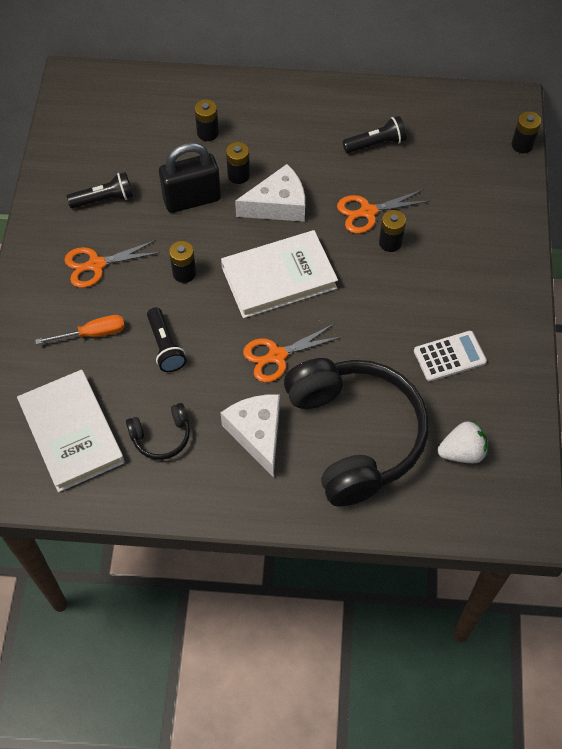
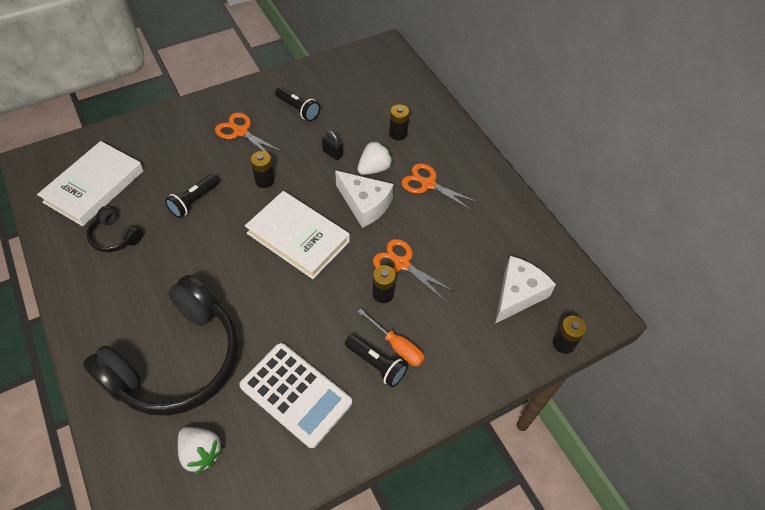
camera: 55 degrees right, 5 degrees down
(92, 334) = (182, 157): orange screwdriver -> orange screwdriver (397, 346)
(192, 199) = (332, 153): black padlock -> black padlock, size x0.45
(238, 175) = (374, 168): black battery -> white strawberry
(257, 434) = (146, 293): white cheese -> white cheese (517, 294)
(277, 356) = (225, 271): orange scissors -> orange scissors (428, 184)
(376, 143) = (473, 237): black flashlight -> black flashlight (376, 364)
(449, 356) = (296, 394): white calculator -> white calculator, size x1.60

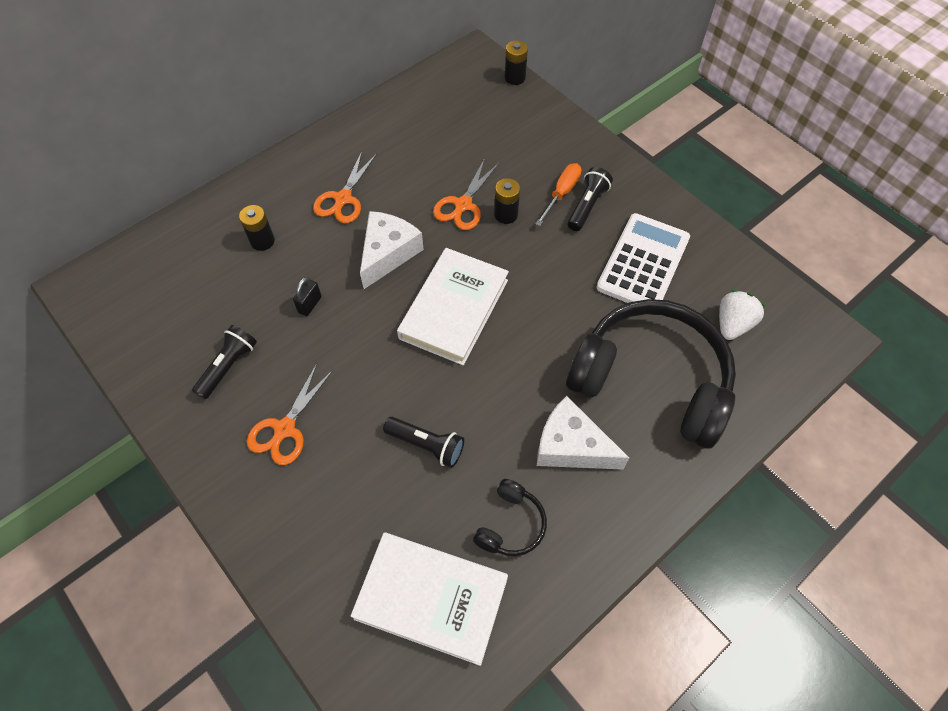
camera: 100 degrees left, 5 degrees up
(265, 180) = (372, 370): black battery -> none
(374, 168) = (328, 255): white strawberry -> none
(517, 294) = (472, 111): white cheese -> white cheese (571, 446)

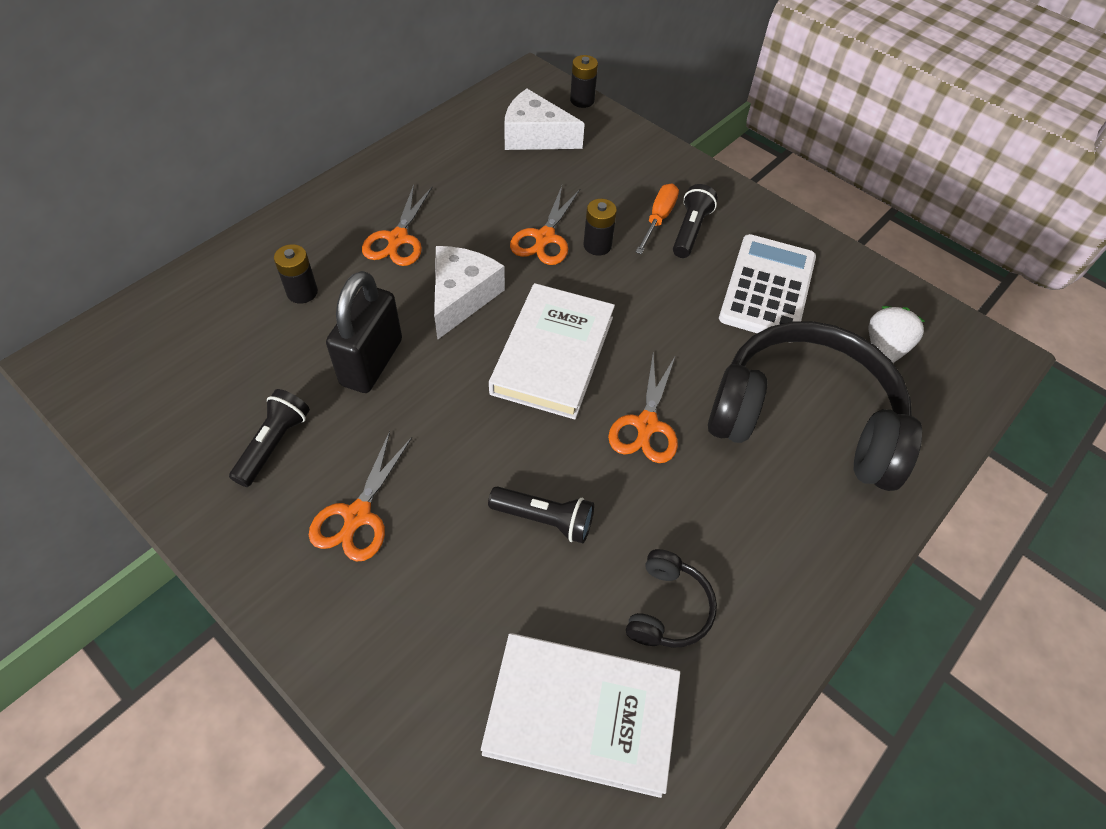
camera: 10 degrees left, 5 degrees down
(310, 304) = (371, 362): black padlock -> black padlock, size x2.23
(520, 374) = (646, 425): none -> orange scissors
(571, 446) = (725, 504): white cheese -> white cheese (535, 136)

